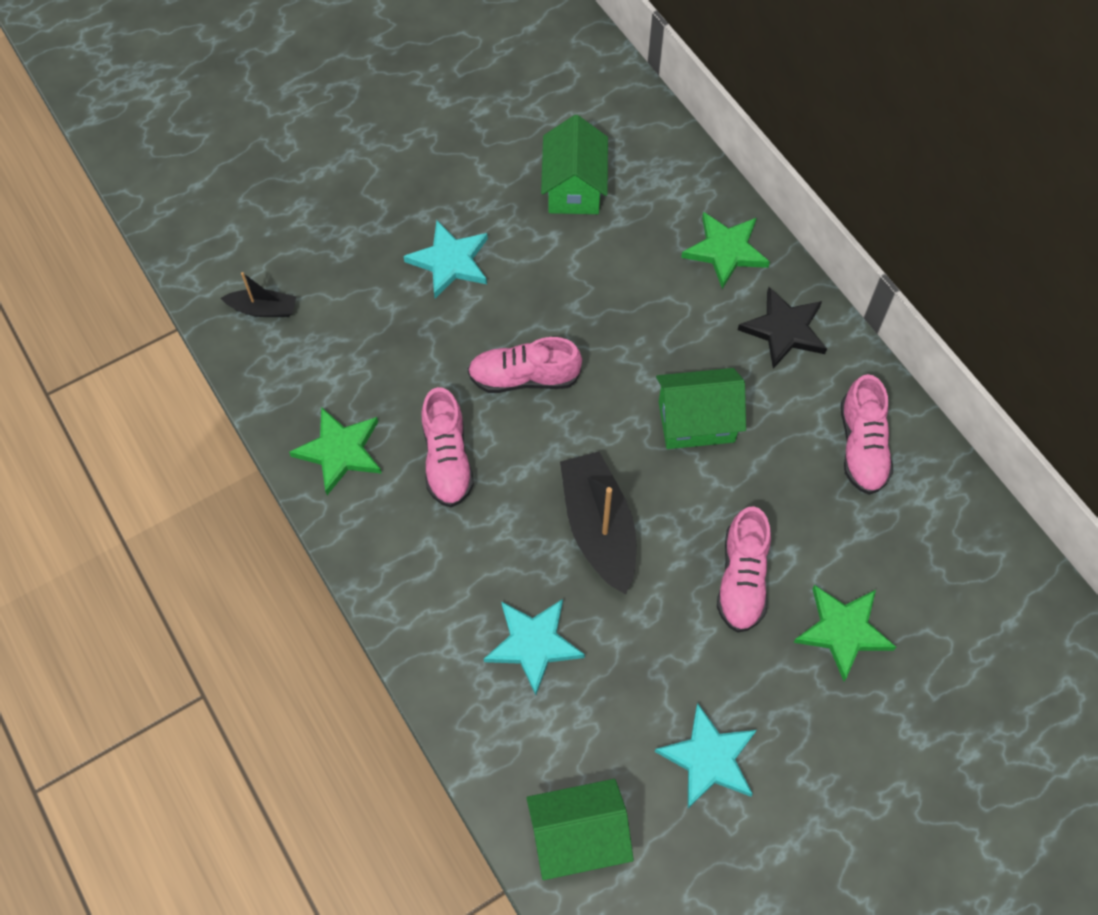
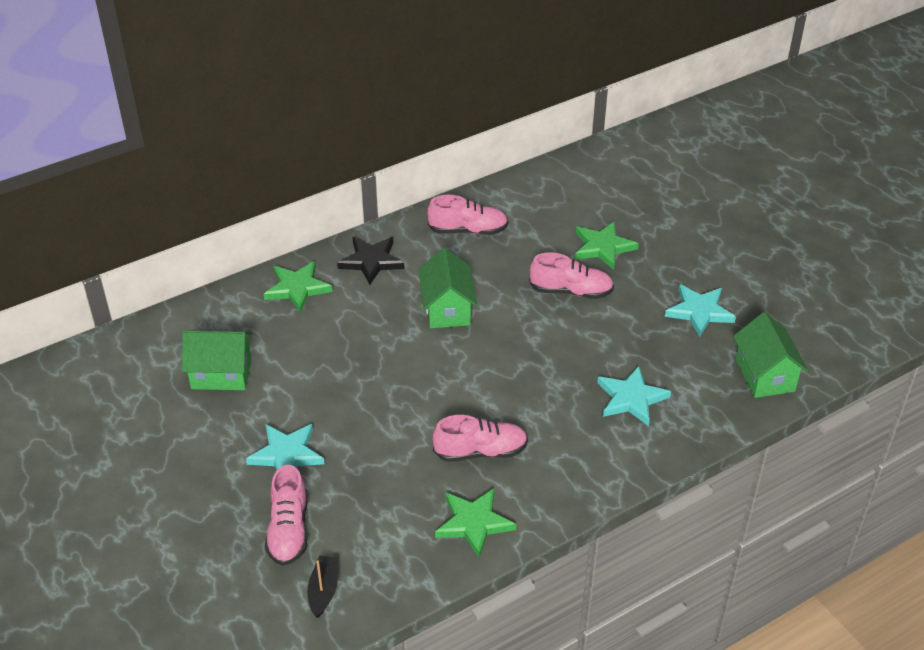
camera: 90 degrees left, 20 degrees down
(524, 377) = (406, 405): pink shoe -> pink shoe (288, 530)
(598, 528) = (536, 362): black boat -> none

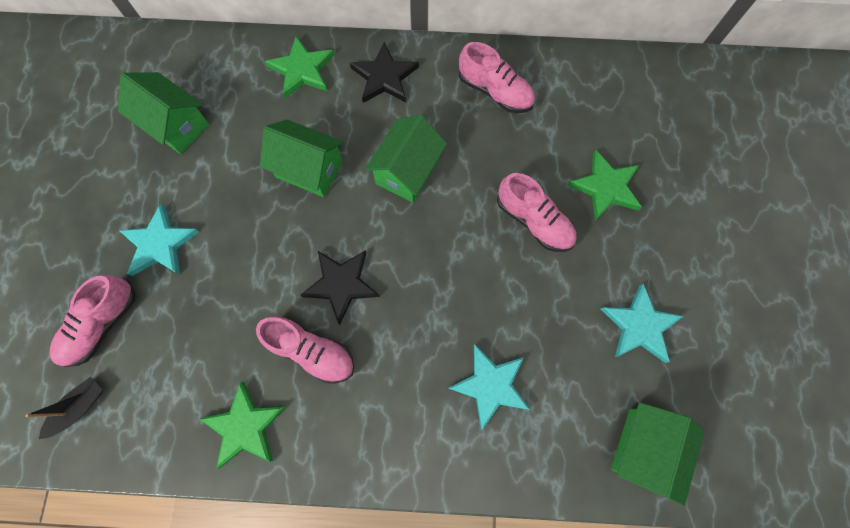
camera: 35 degrees right, 30 degrees up
(367, 346) = (309, 169): none -> green house
(463, 400) = (341, 284): none -> black star

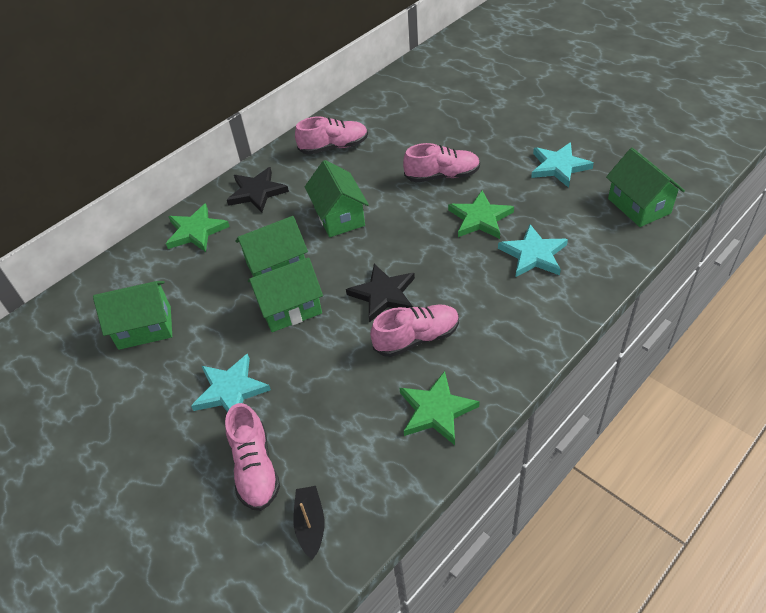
camera: 45 degrees left, 25 degrees down
(272, 219) = (290, 308): none -> green house
(605, 187) = (455, 134): green star -> green star (480, 218)

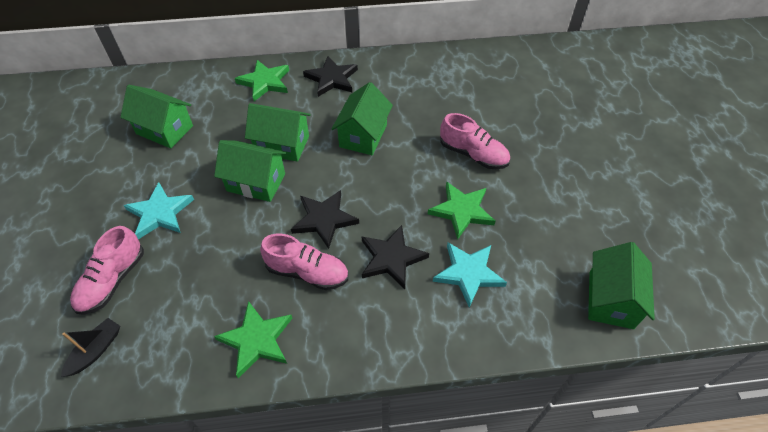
camera: 35 degrees right, 5 degrees up
(334, 147) = (420, 77): pink shoe -> none
(468, 283) = (391, 258): none -> black star
(558, 167) = (578, 212): turquoise star -> none

